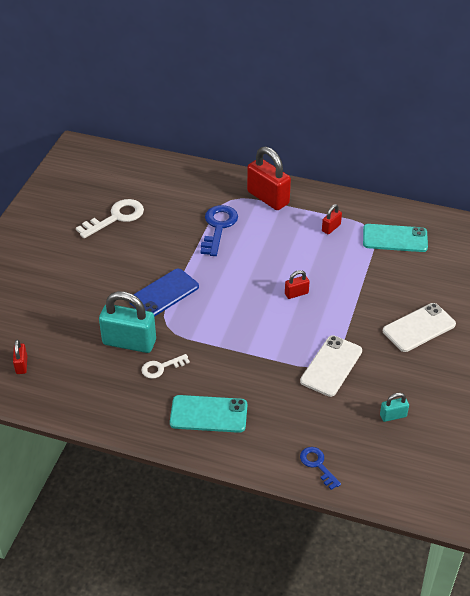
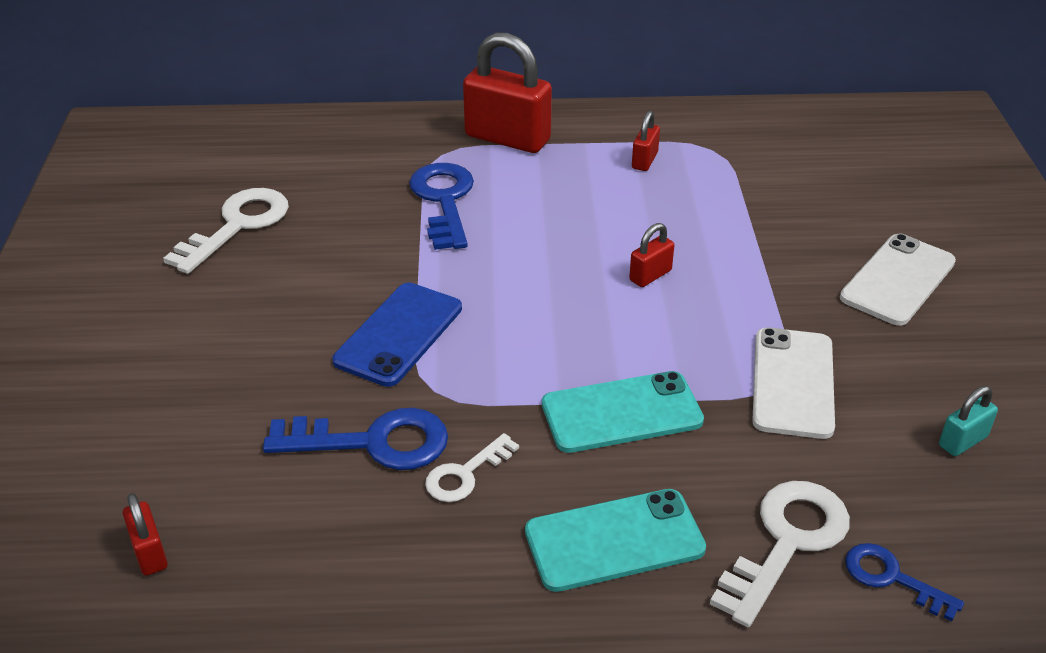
camera: 20 degrees left, 5 degrees down
(129, 342) = (373, 442): turquoise padlock -> blue key
(282, 436) = (787, 542): none -> white key
(395, 238) = (761, 154): turquoise phone -> turquoise phone (621, 412)

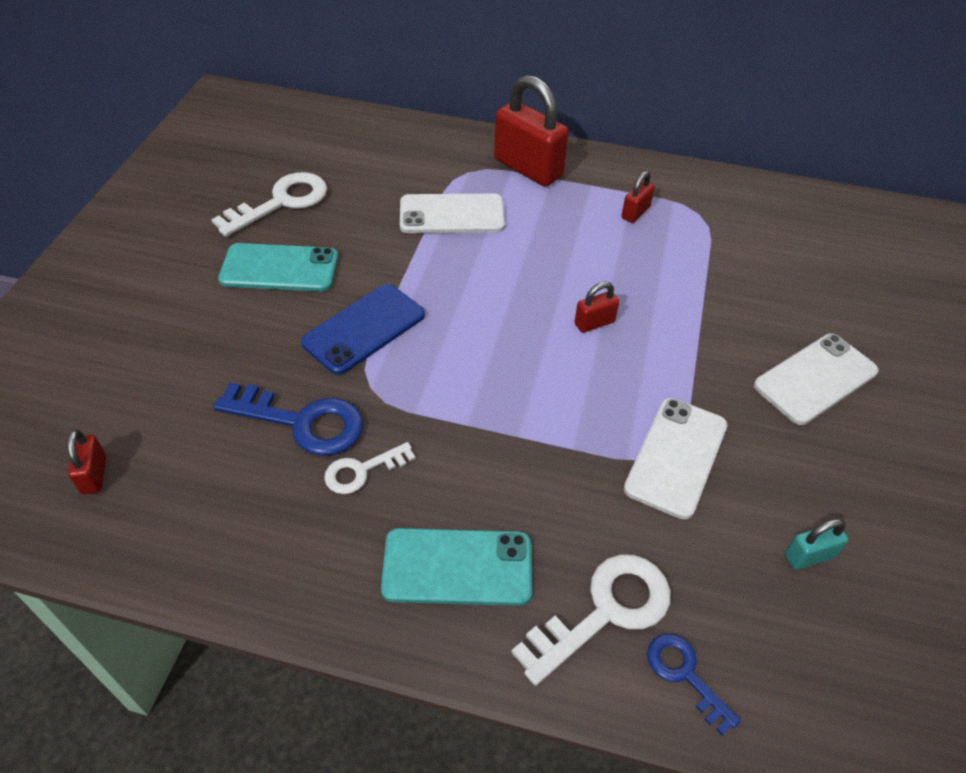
camera: 15 degrees right, 10 degrees up
(444, 200) = (452, 215): blue key -> white phone
(621, 412) = (514, 447): turquoise phone -> turquoise phone (279, 268)

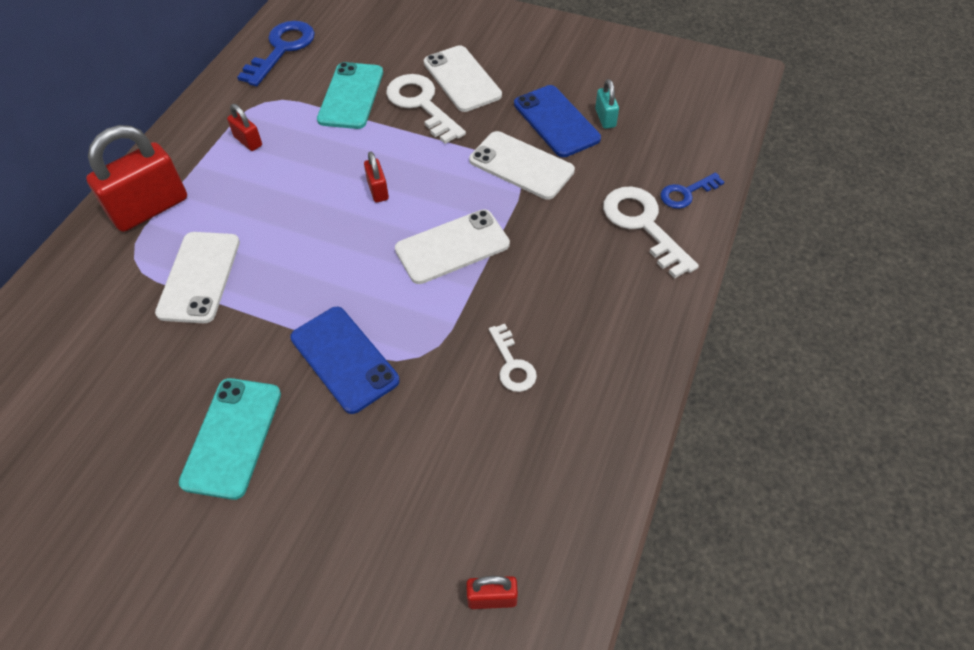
camera: 80 degrees left, 5 degrees up
(281, 202) = (115, 439): white key -> white key (421, 104)
(302, 422) = (452, 411): blue key -> blue key (282, 49)
(457, 567) = (606, 304): turquoise phone -> turquoise phone (351, 96)
(524, 399) = (452, 247): none -> white phone
(776, 492) = (556, 121): none -> blue phone

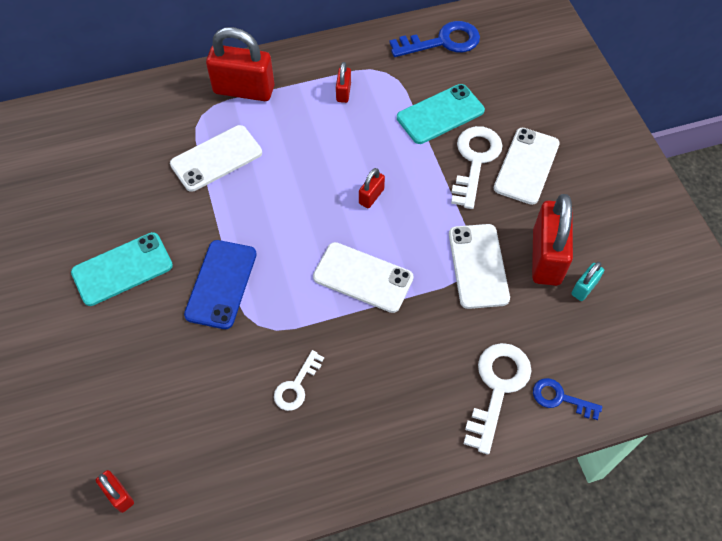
camera: 50 degrees right, 5 degrees up
(556, 121) = (546, 257): blue phone -> red padlock

